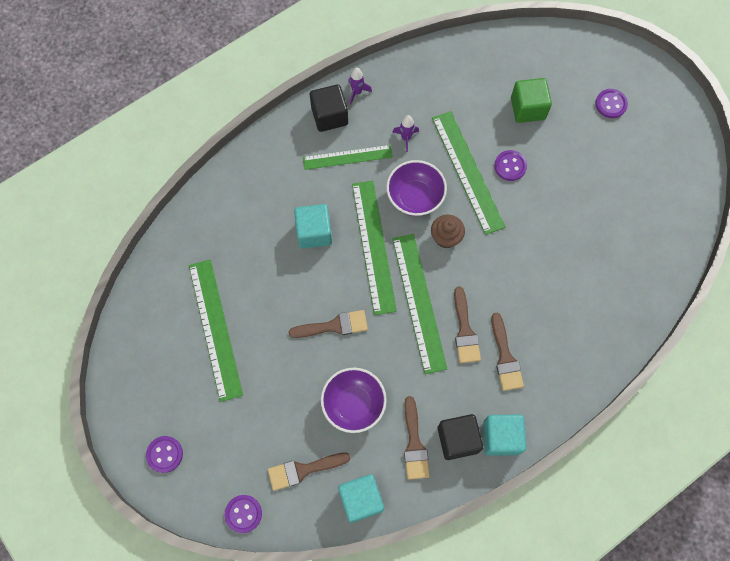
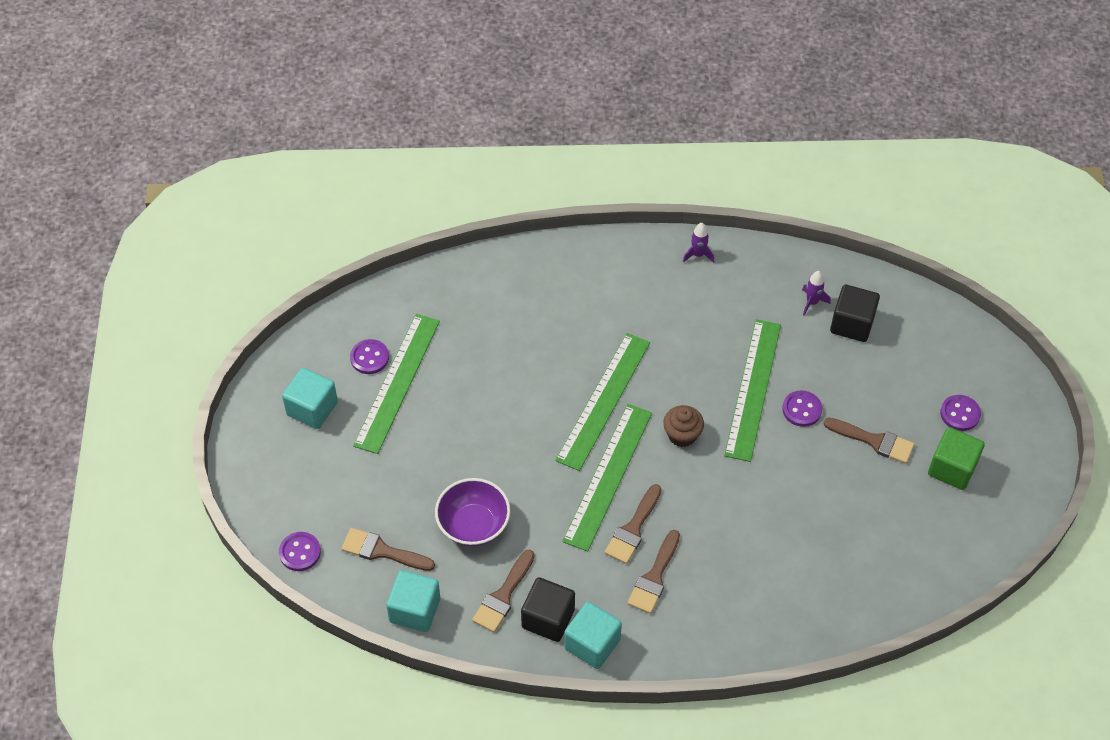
camera: 35 degrees right, 15 degrees down
(165, 454) = (270, 459): purple button -> purple button (369, 358)
(314, 232) = (555, 355): turquoise cube -> turquoise cube (312, 408)
(329, 116) = (653, 261): black cube -> black cube (852, 324)
(334, 326) = (509, 447): brown brush -> brown brush (874, 441)
(347, 157) = (641, 307): green ruler -> none
(406, 138) = (714, 323): purple rocket -> purple rocket (812, 302)
(415, 197) = (680, 381): purple bowl -> none
(527, 108) = (864, 367): green cube -> green cube (952, 468)

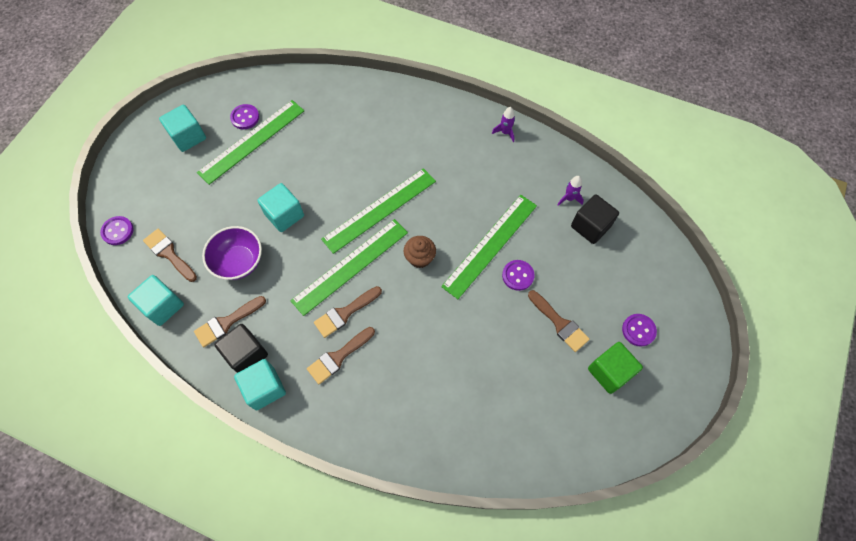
camera: 25 degrees right, 10 degrees up
(494, 451) = (284, 215): none -> turquoise cube

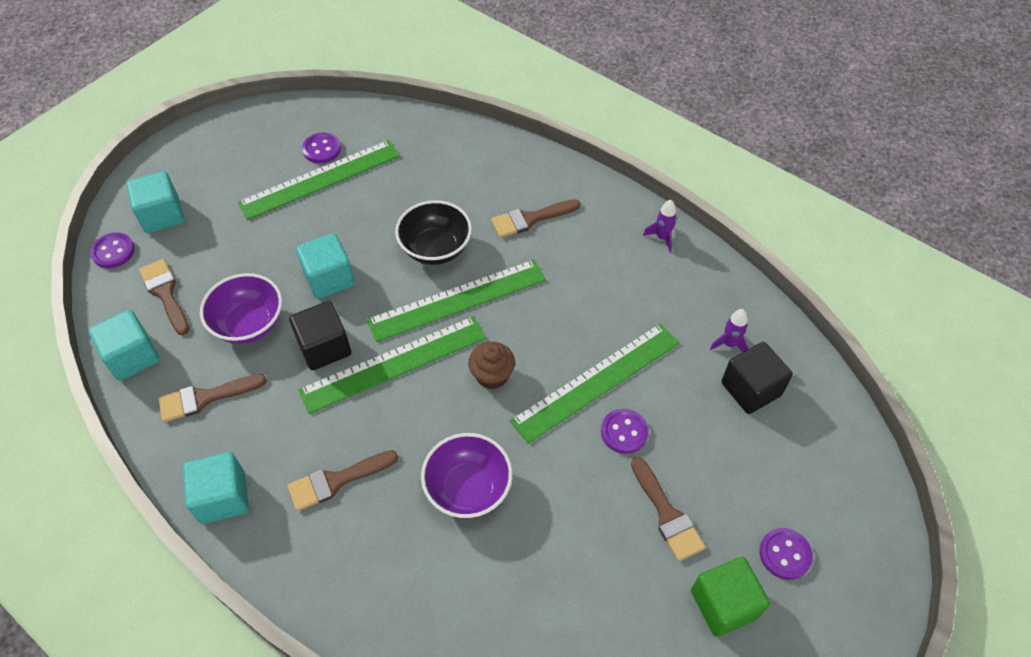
camera: 15 degrees right, 10 degrees down
(188, 137) = (242, 158): turquoise cube -> turquoise cube (162, 215)
(246, 354) = (215, 445): black cube -> black cube (324, 347)
(345, 313) = (365, 424): brown brush -> brown brush (530, 219)
(352, 175) = (435, 249): none -> black bowl
(428, 339) = (468, 488): none -> purple bowl

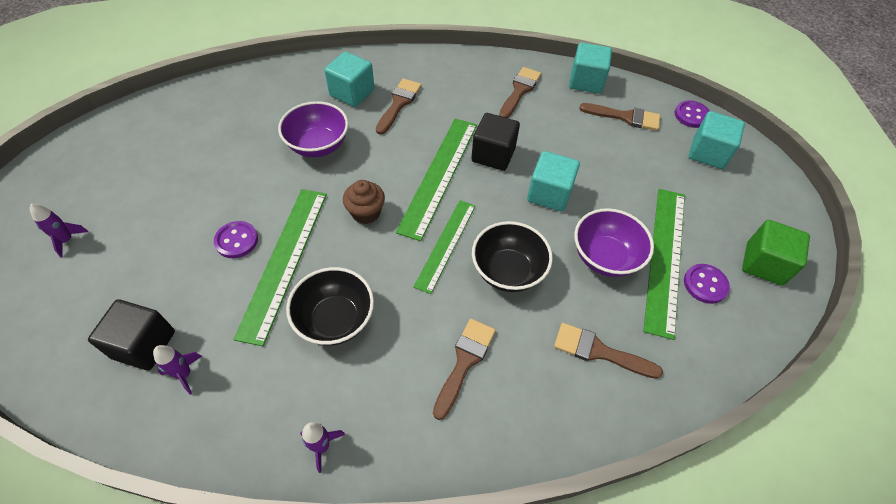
camera: 135 degrees right, 0 degrees up
(223, 497) = (447, 64): turquoise cube -> turquoise cube (352, 93)
(249, 324) = (554, 136): purple bowl -> purple bowl (605, 257)
(457, 300) = (446, 244): green ruler -> green ruler, size x0.65
(593, 305) = (335, 319): none -> black bowl
(667, 514) = (171, 211): brown brush -> brown brush (599, 351)
(723, 604) = (104, 188): green cube -> green cube (764, 264)
(785, 554) = (67, 240): purple button -> purple rocket

